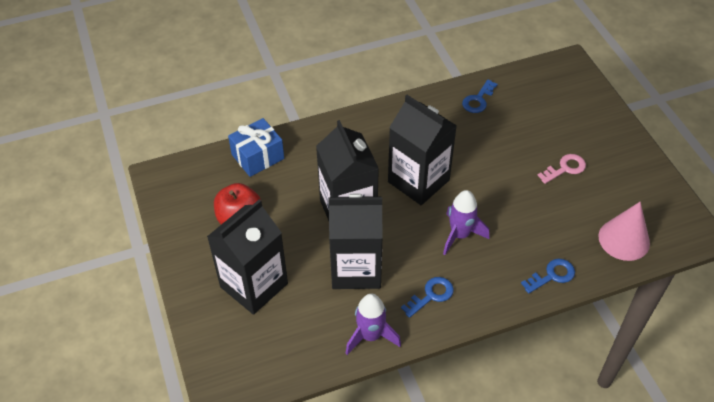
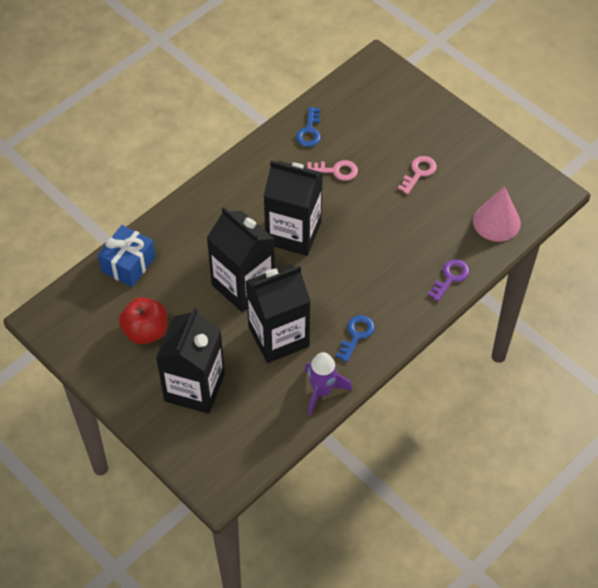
camera: 25 degrees left, 5 degrees up
(460, 235) = (355, 271): purple rocket -> none
(486, 141) = (336, 171): none -> pink key
(552, 275) = (450, 277): blue key -> purple key

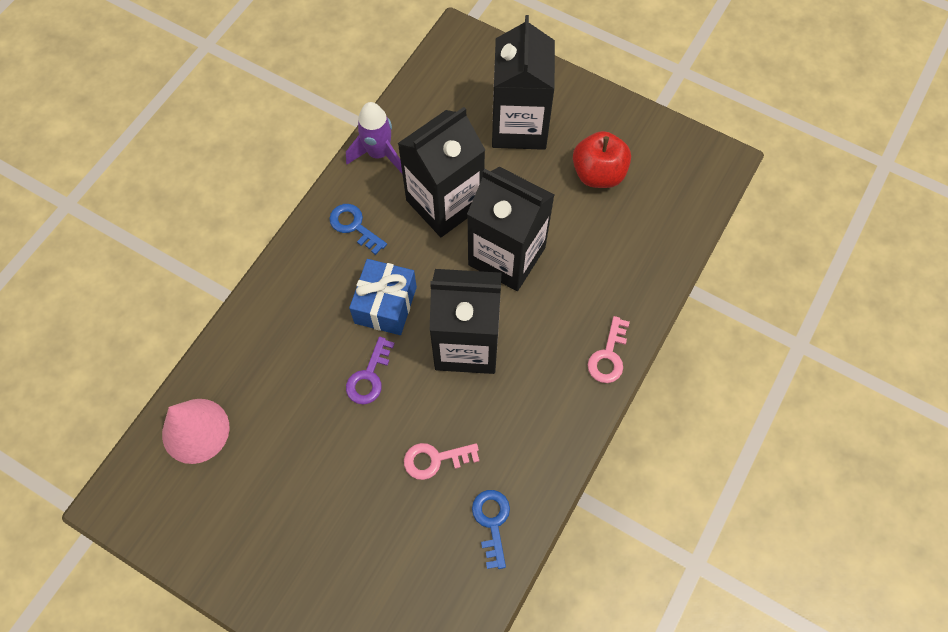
camera: 165 degrees right, 10 degrees up
(128, 264) = (656, 250): blue gift -> blue gift (385, 305)
(356, 335) = (354, 226): blue key -> blue key turned 120 degrees clockwise
(419, 173) = (315, 487): pink key -> pink key (608, 356)
(450, 277) = (250, 329): purple key -> purple key (369, 376)

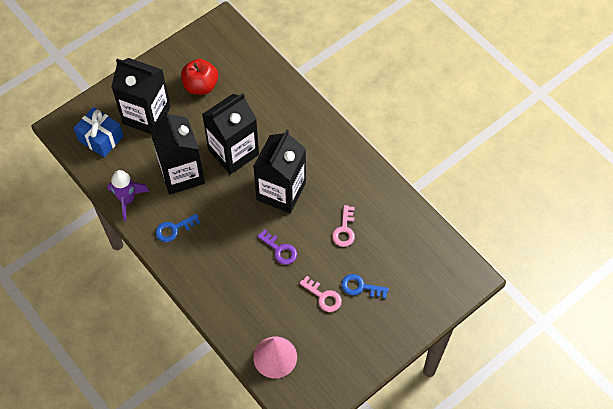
camera: 70 degrees left, 5 degrees down
(385, 305) = (237, 227): blue gift -> blue gift (101, 138)
(492, 522) = (391, 213): blue key -> blue key (360, 287)
(608, 356) = (318, 123): pink key -> pink key (323, 296)

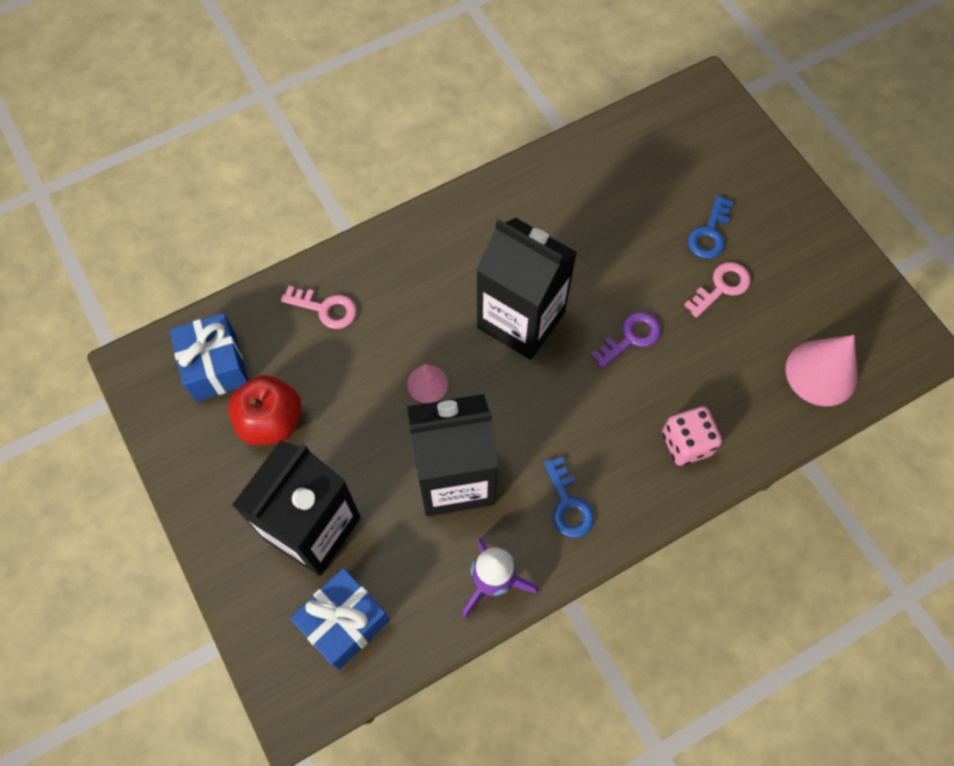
camera: 80 degrees left, 5 degrees up
(218, 285) = (686, 443): none -> pink dice
(227, 55) = (215, 366): none -> blue gift
(233, 152) = (427, 384): black carton -> pink cone
(344, 230) = (607, 238): pink key -> pink key (325, 309)

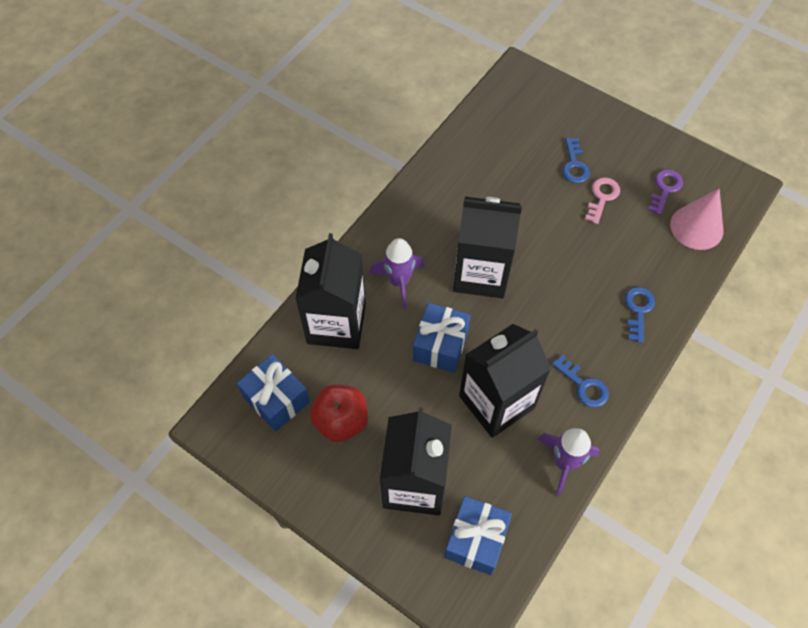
camera: 25 degrees left, 5 degrees down
(325, 309) = (336, 323): pink key -> black carton
(421, 290) = (399, 282): none -> purple rocket
(427, 384) = (440, 345): pink cone -> blue gift
(631, 337) = (562, 255): purple key -> purple key (665, 189)
(686, 443) = (638, 310): pink dice -> blue key

